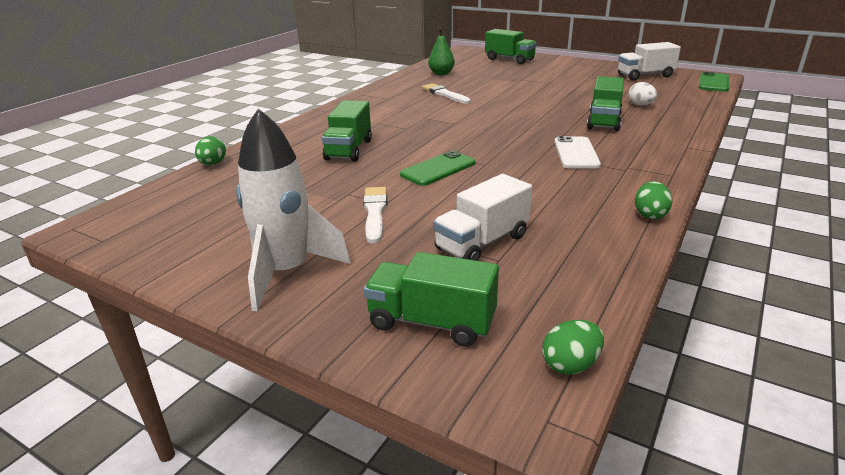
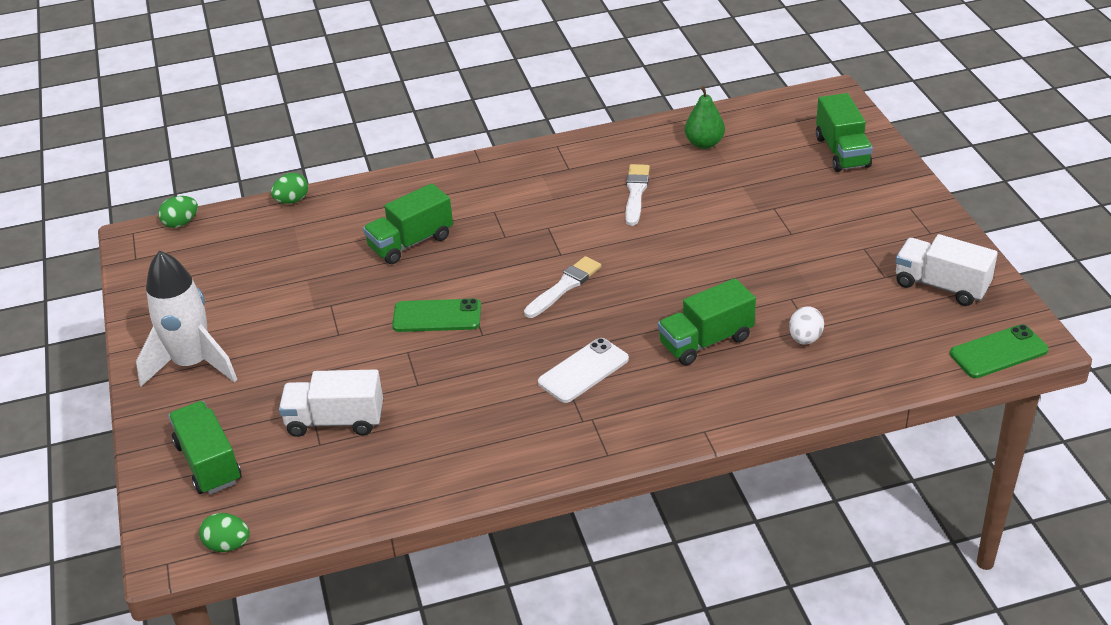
camera: 45 degrees right, 10 degrees up
(375, 212) = (317, 340): white brush -> white brush (564, 286)
(650, 215) = (494, 480): green egg -> green egg (181, 223)

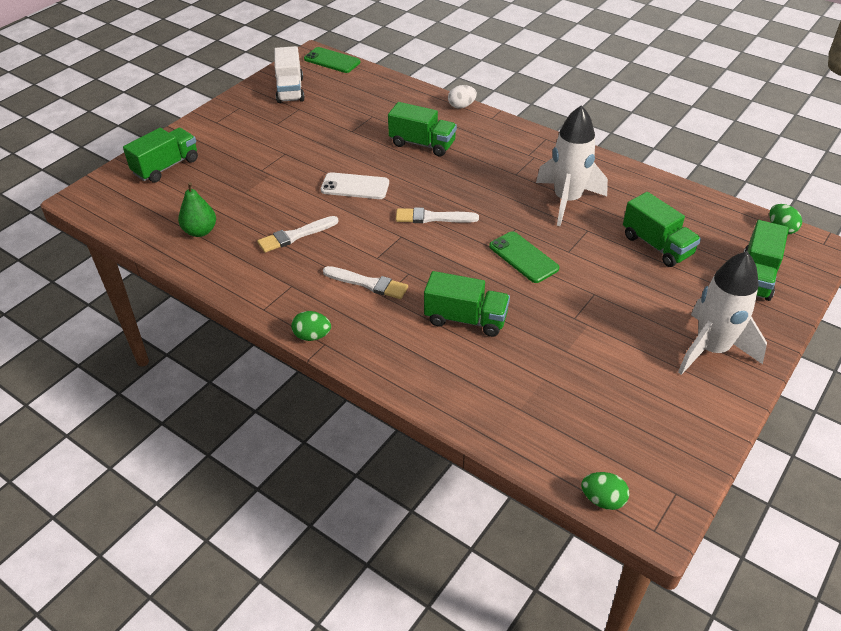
camera: 130 degrees left, 5 degrees up
(292, 200) = (491, 436): green egg -> green egg (312, 336)
(335, 421) = (657, 245): white truck -> green truck
(478, 399) = (567, 200): none -> white rocket
(520, 209) = (368, 283): none -> white brush
(583, 371) = (497, 174): white phone -> white phone (355, 186)
(805, 338) = (383, 114): white egg -> white egg (461, 106)

